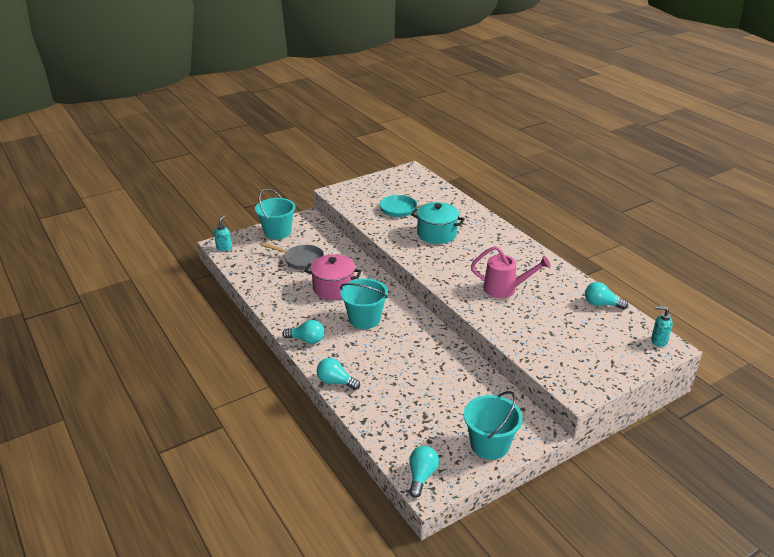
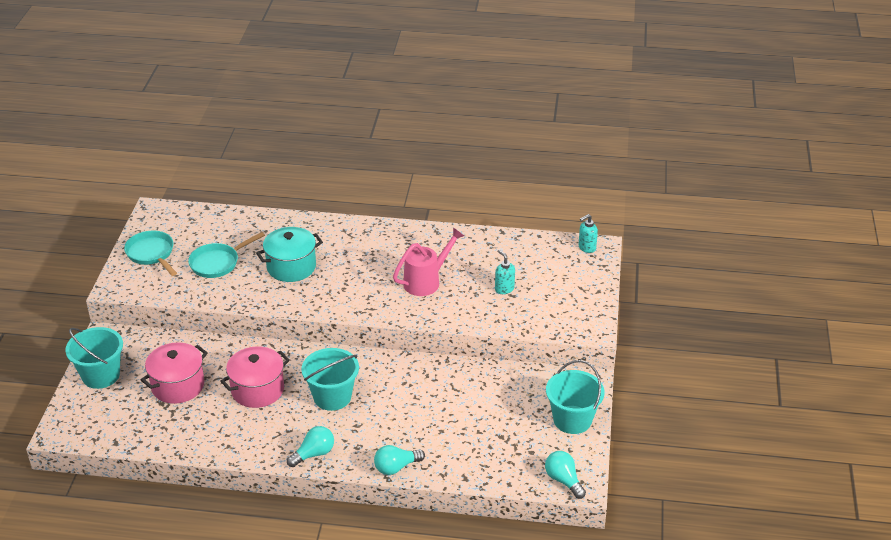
camera: 50 degrees left, 5 degrees up
(224, 248) = (71, 432): turquoise soap dispenser -> turquoise soap dispenser (504, 289)
(301, 260) = (178, 385): grey pan -> pink pot
(376, 187) = (151, 254): none -> turquoise pan
(601, 304) = (512, 243): turquoise light bulb -> none

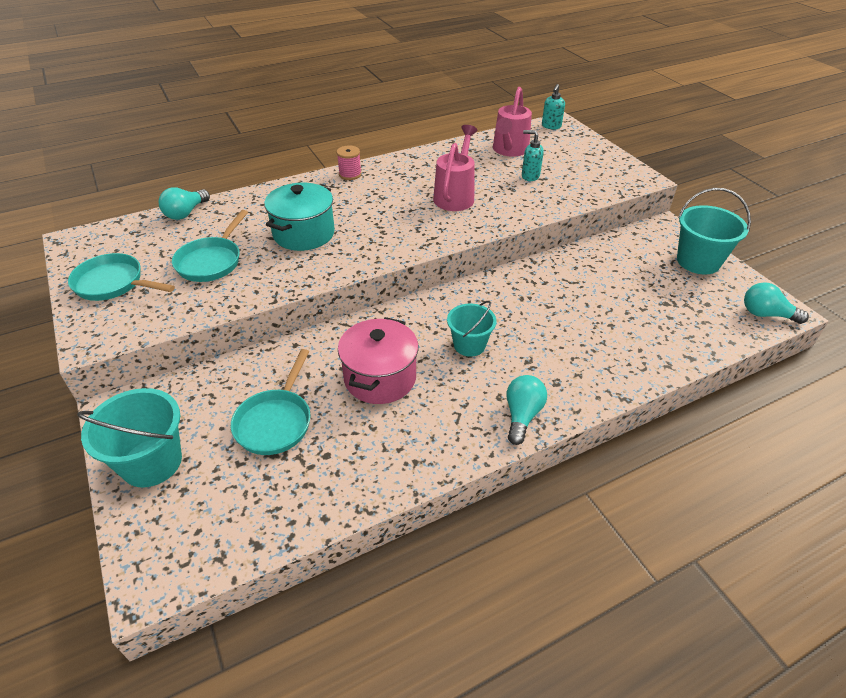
camera: 35 degrees left, 5 degrees up
(178, 385) = (275, 422): pink pot -> turquoise pan
(332, 397) = (469, 345): turquoise bucket -> turquoise bucket, size x0.66
(372, 229) = (350, 174): none -> pink spool
(396, 467) = (619, 383): turquoise light bulb -> turquoise light bulb (186, 213)
(519, 257) = (509, 150): none -> pink watering can

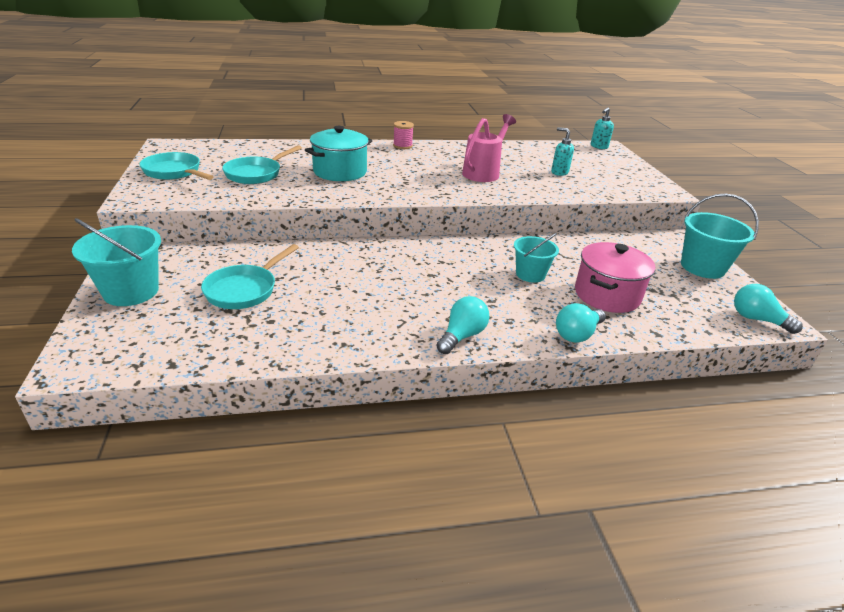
camera: 15 degrees right, 10 degrees down
(186, 213) = (258, 145): turquoise light bulb -> turquoise light bulb (577, 334)
(380, 378) = (350, 282): pink pot -> pink pot (607, 295)
(469, 345) = (443, 278): turquoise bucket -> turquoise bucket (530, 274)
(509, 150) = (550, 154): pink watering can -> none

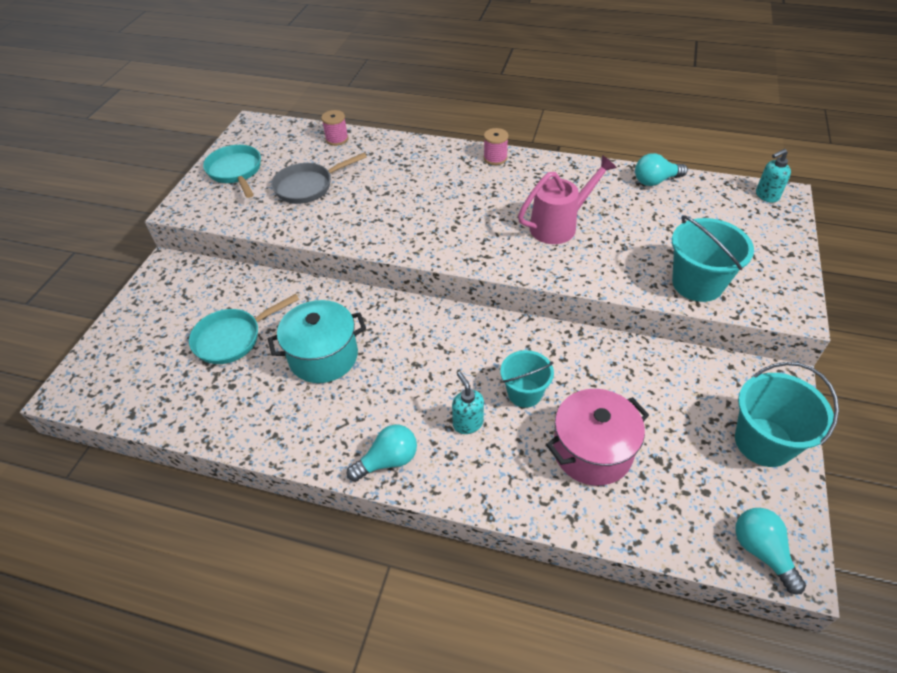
camera: 30 degrees right, 15 degrees up
(131, 291) = (145, 316): turquoise bucket -> turquoise bucket (697, 283)
(256, 174) = (308, 186): turquoise pan -> grey pan
(258, 147) = (337, 139): none -> pink spool
(340, 172) = (393, 197): turquoise pot -> turquoise pot (323, 356)
(559, 172) = (661, 242): turquoise soap dispenser -> turquoise soap dispenser (467, 423)
(577, 334) = (510, 498): turquoise light bulb -> turquoise light bulb (655, 181)

